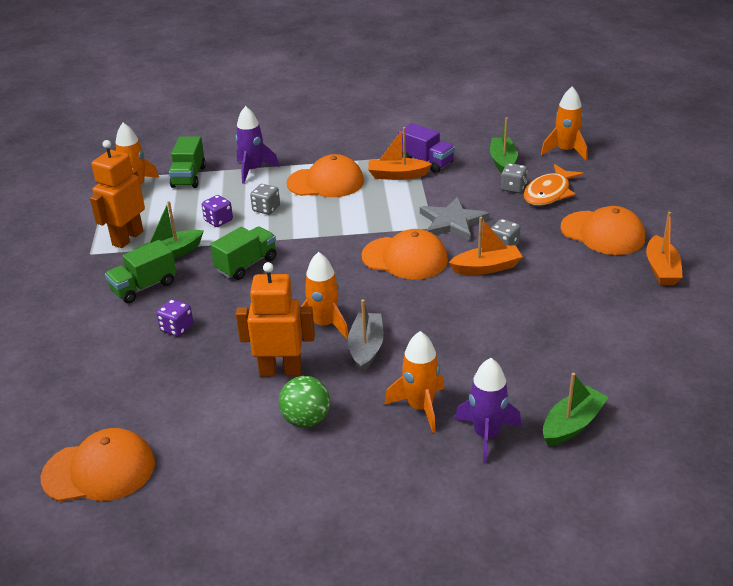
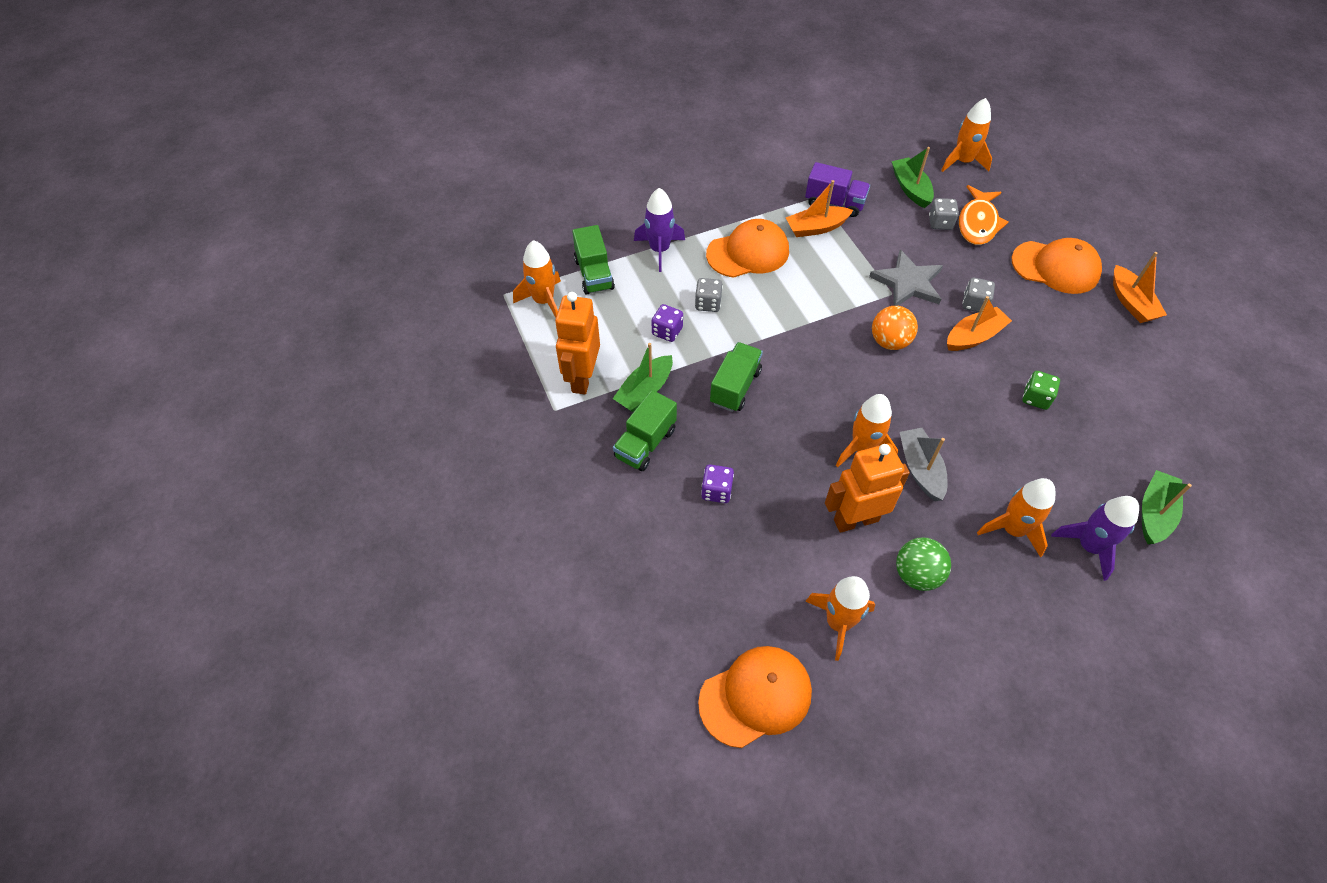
camera: 20 degrees left, 20 degrees up
(210, 437) = (838, 623): none -> orange rocket
(405, 258) = (889, 342): orange cap -> orange ball
(514, 320) = (1036, 398): none -> green dice

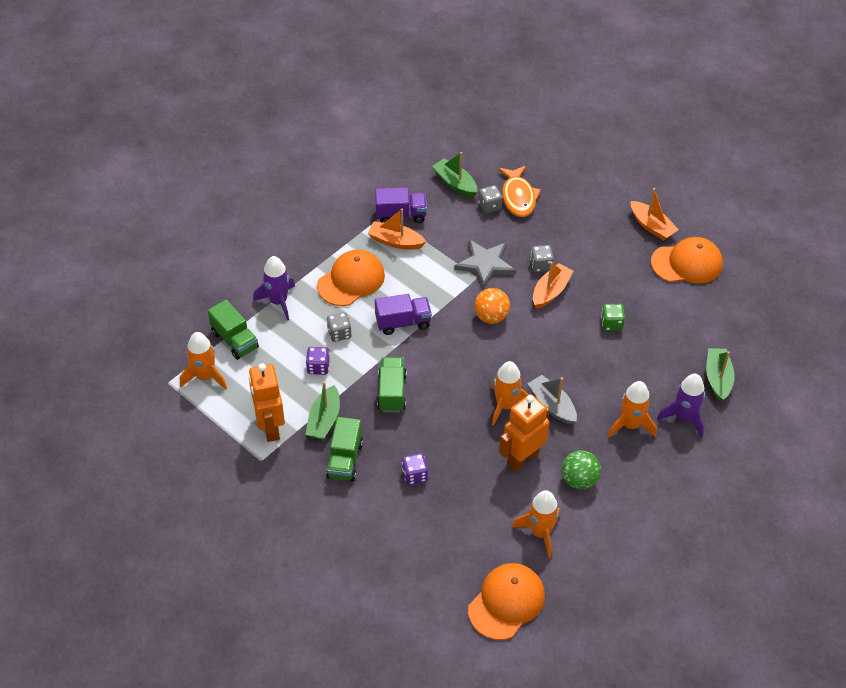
camera: 25 degrees left, 5 degrees down
(784, 315) = (403, 322): none -> purple truck
(816, 228) = (395, 241): orange boat -> orange boat turned 60 degrees clockwise
(962, 162) = (486, 147): orange rocket -> none
(1055, 267) = (588, 215): orange cap -> orange cap (687, 263)

